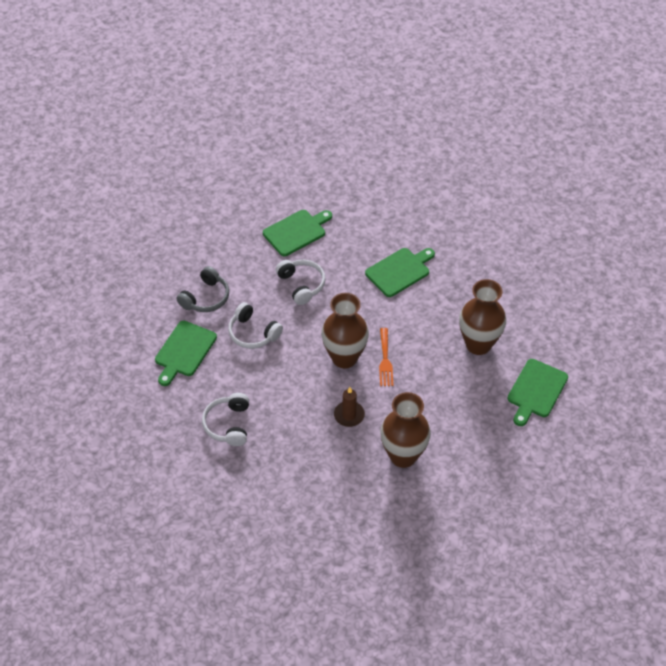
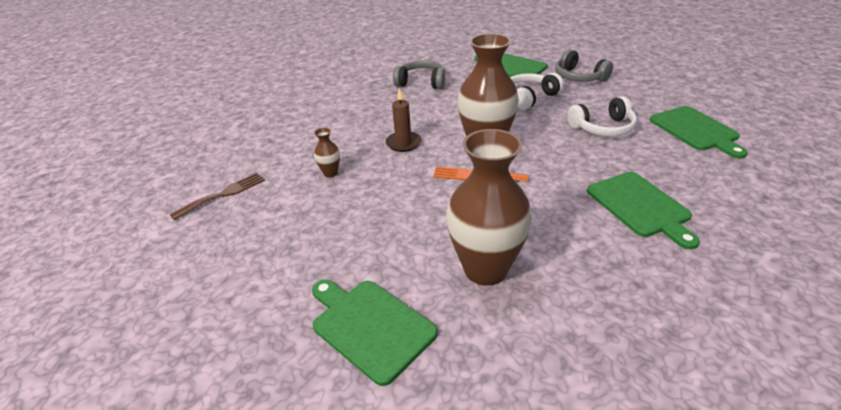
camera: 105 degrees right, 15 degrees down
(228, 424) = (421, 82): white headphones -> grey headphones
(403, 456) = (330, 173): brown vase -> brown vase, size x0.42
(448, 522) = (223, 194): none -> brown fork

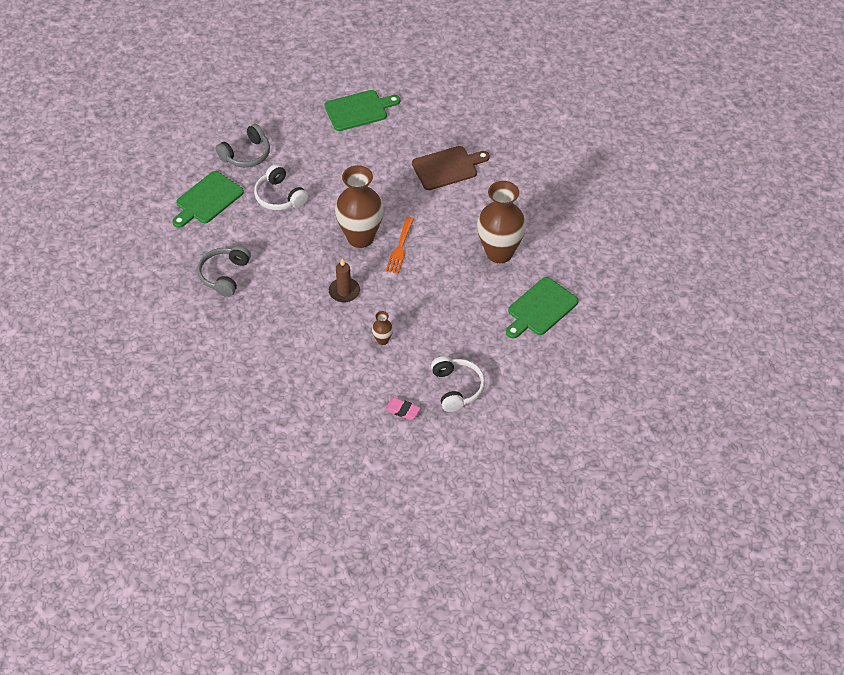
camera: 90 degrees left, 15 degrees up
(223, 194) = (402, 410): brown fork -> pink eraser
(602, 128) = (344, 161): white headphones -> white headphones (457, 388)
(640, 206) = (447, 167): green cutting board -> brown cutting board

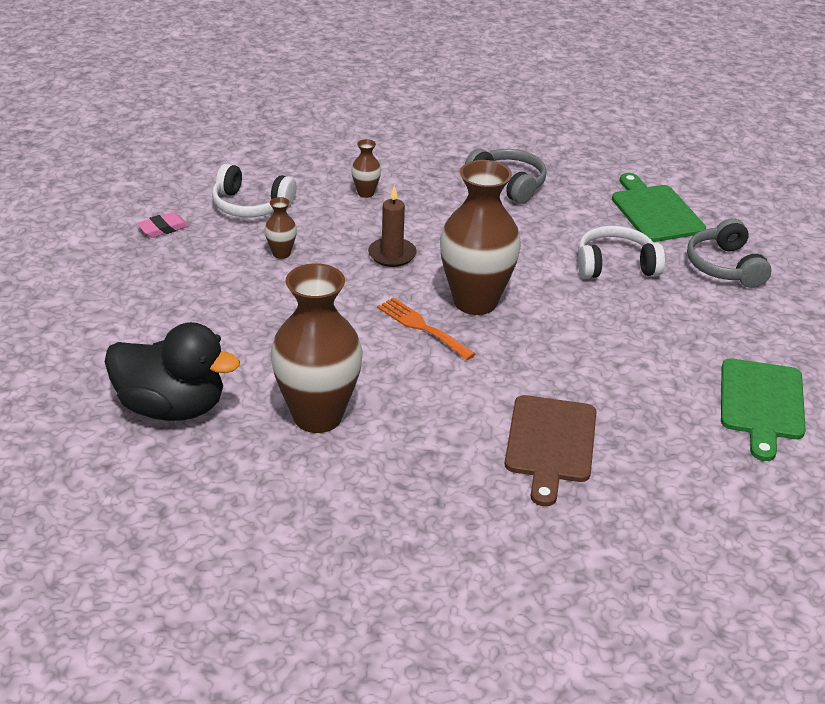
camera: 120 degrees right, 15 degrees down
(287, 336) = (366, 193): none -> brown vase
(457, 388) = (140, 278): white headphones -> white headphones (251, 205)
(540, 308) = (172, 407): green cutting board -> black duck

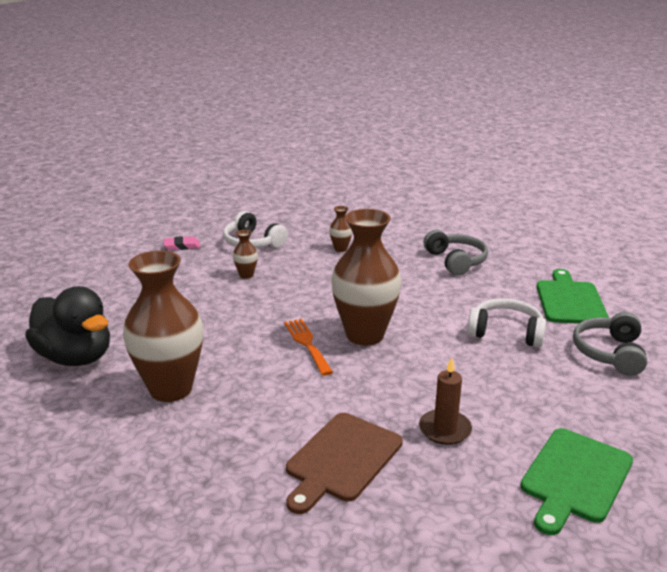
camera: 25 degrees right, 10 degrees down
(392, 255) = (326, 291): brown candle -> brown candle (445, 429)

